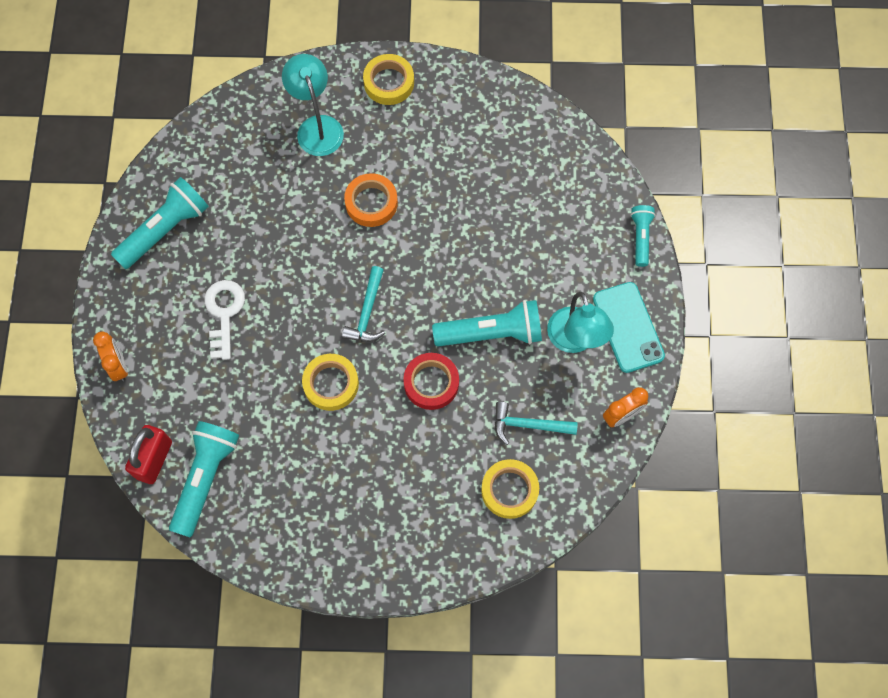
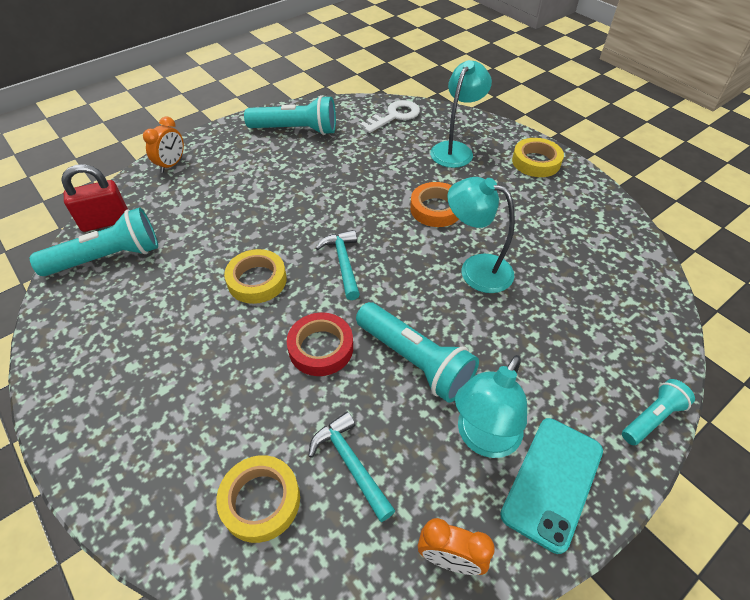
camera: 50 degrees right, 20 degrees down
(224, 313) = (261, 188): white key -> white key (394, 116)
(367, 312) = (343, 263): turquoise hammer -> turquoise hammer turned 105 degrees clockwise
(453, 229) = (476, 269): none -> turquoise lamp

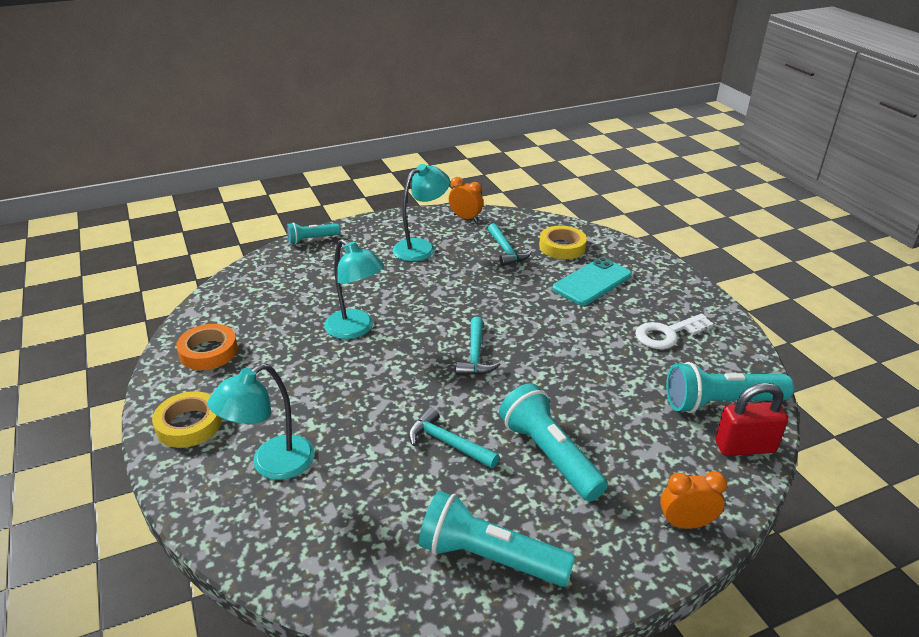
camera: 165 degrees left, 15 degrees down
(171, 164) = (685, 523): orange clock -> orange clock turned 45 degrees clockwise
(257, 280) = (561, 355): yellow tape -> none
(321, 348) = (512, 302): red tape -> none
(342, 183) = (447, 443): none -> turquoise hammer
(394, 116) = (316, 554): white key -> white key (667, 334)
(415, 361) = (444, 284): turquoise flashlight -> turquoise flashlight (549, 455)
(436, 209) = (354, 389): orange tape -> orange tape (208, 352)
(552, 482) = (394, 229): turquoise phone -> turquoise phone (592, 282)

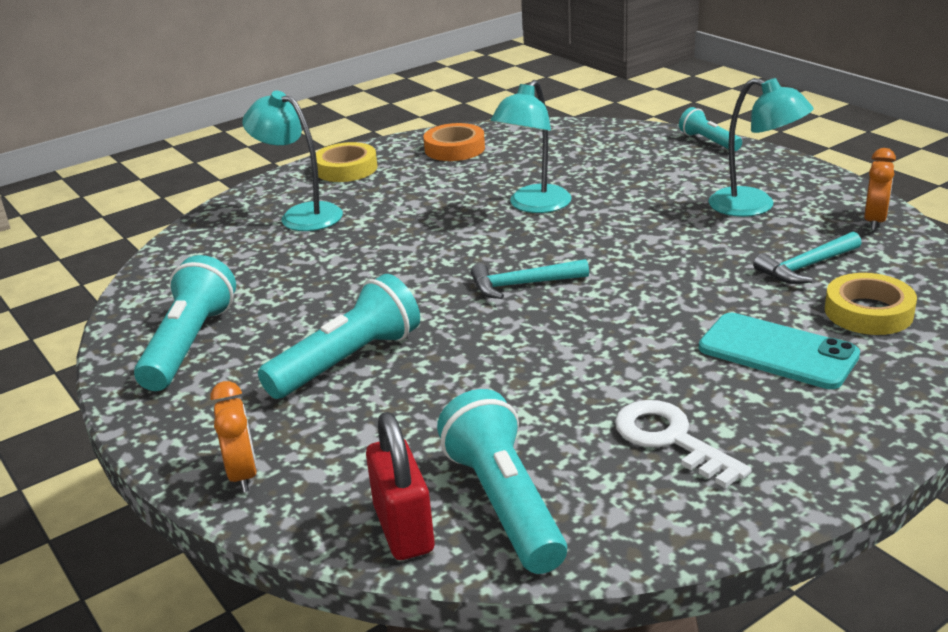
camera: 80 degrees right, 5 degrees down
(447, 443) = (353, 294): turquoise hammer -> none

